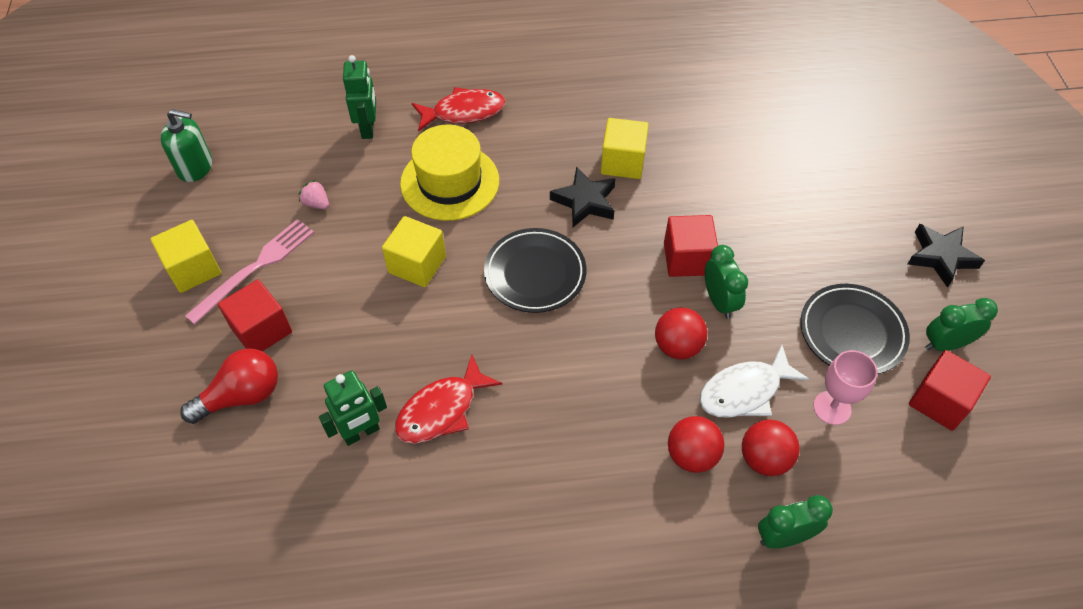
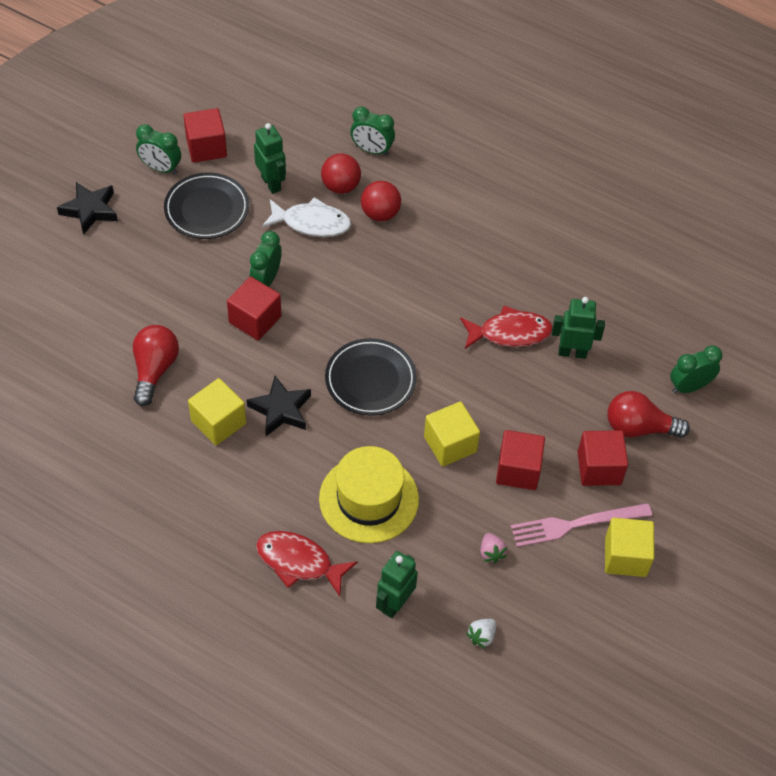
camera: 145 degrees left, 0 degrees up
(195, 167) = (574, 667): green soap dispenser -> none
(207, 480) = (689, 387): none -> green clock
(284, 146) = (482, 636): none -> white strawberry
(338, 281) = (518, 470): none -> red cube
(677, 346) = (324, 272): red ball -> none
(715, 167) = (154, 370): none -> red light bulb
(832, 408) = (271, 183): pink goblet -> green robot

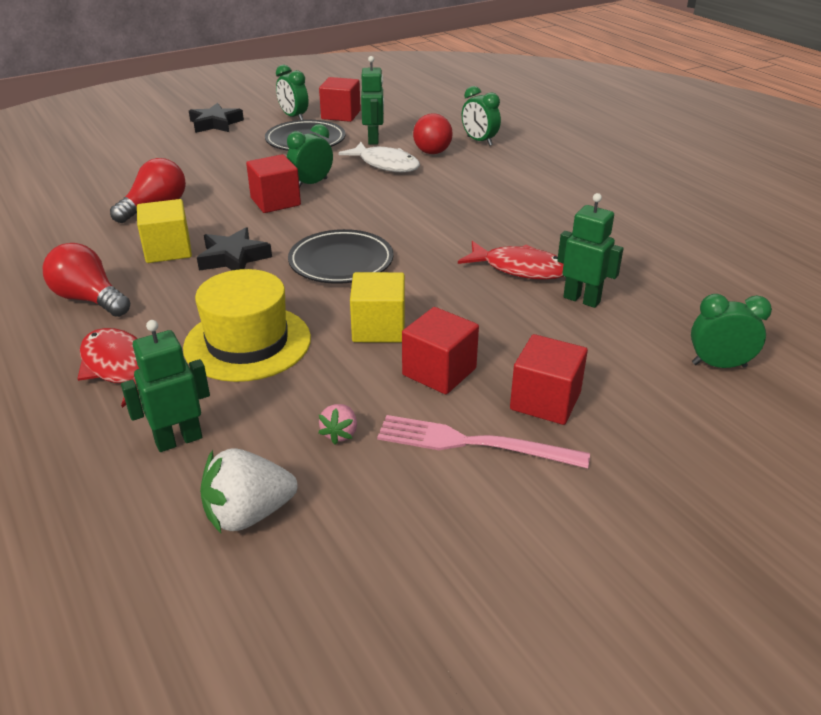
camera: 30 degrees right, 20 degrees down
(380, 214) = (453, 172): red ball -> none
(482, 636) = (248, 514): white strawberry -> white strawberry, size x1.86
(625, 557) = (519, 501): yellow cube -> none
(639, 428) = (625, 381): red light bulb -> red light bulb (89, 299)

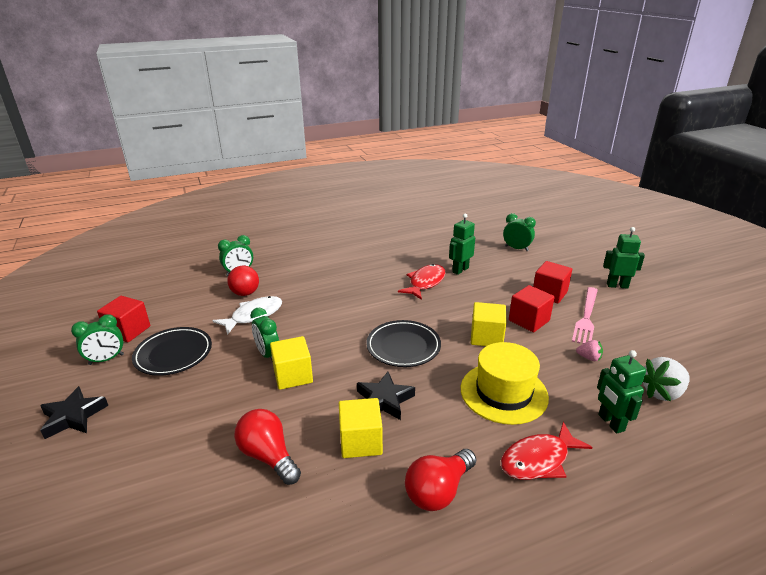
camera: 80 degrees left, 5 degrees down
(248, 514) = (662, 392): white strawberry -> white strawberry turned 75 degrees clockwise
(275, 201) = (293, 375): red cube -> yellow cube
(374, 140) = (200, 317): green robot -> green robot (617, 285)
(719, 365) = (516, 248): green clock -> green clock turned 105 degrees clockwise

